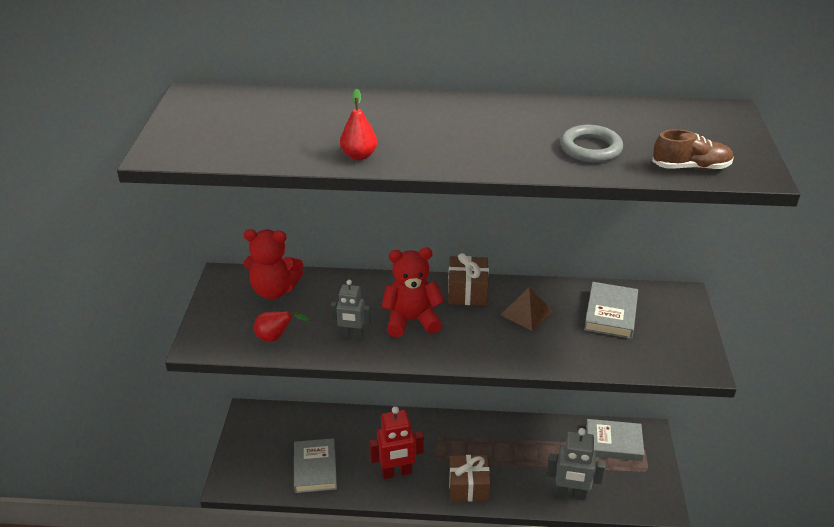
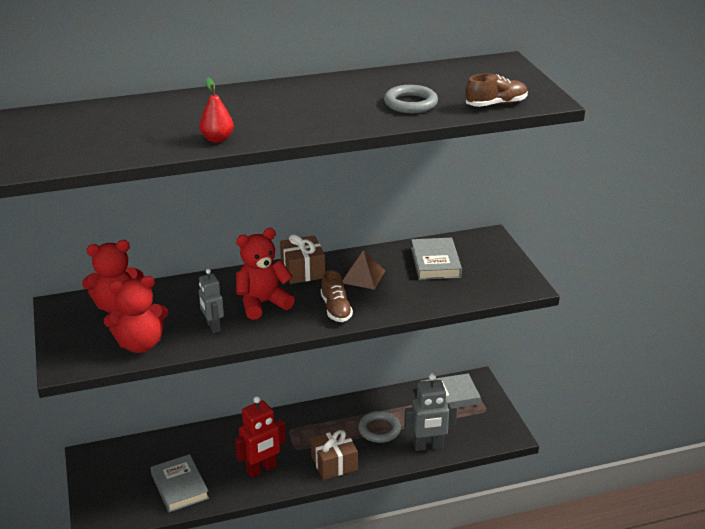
camera: 20 degrees left, 5 degrees down
(276, 338) = (140, 344): red pear -> red teddy bear
(352, 335) = (213, 326): grey robot -> grey robot turned 75 degrees clockwise
(482, 345) = (336, 309): none -> brown shoe
(527, 461) = (379, 429): none -> grey ring

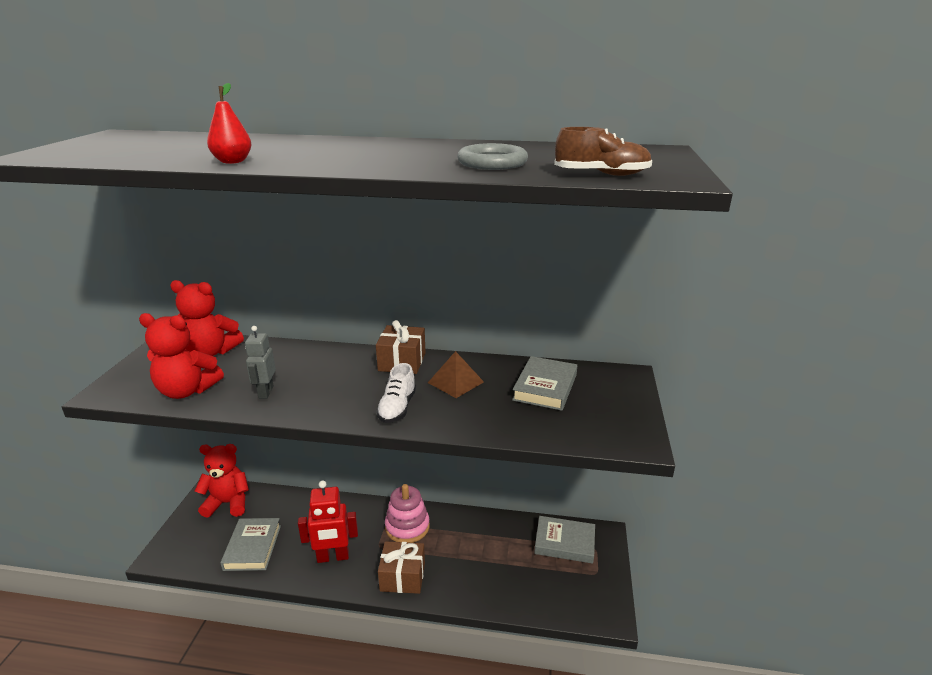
camera: 25 degrees right, 5 degrees down
(263, 303) = (333, 382): red teddy bear -> red teddy bear (228, 503)
(309, 426) = (407, 527): none -> pink stacking toy
(336, 309) = (397, 408): brown shoe -> white shoe
(379, 429) = (470, 555): grey ring -> none
(428, 446) = (509, 593): grey robot -> none

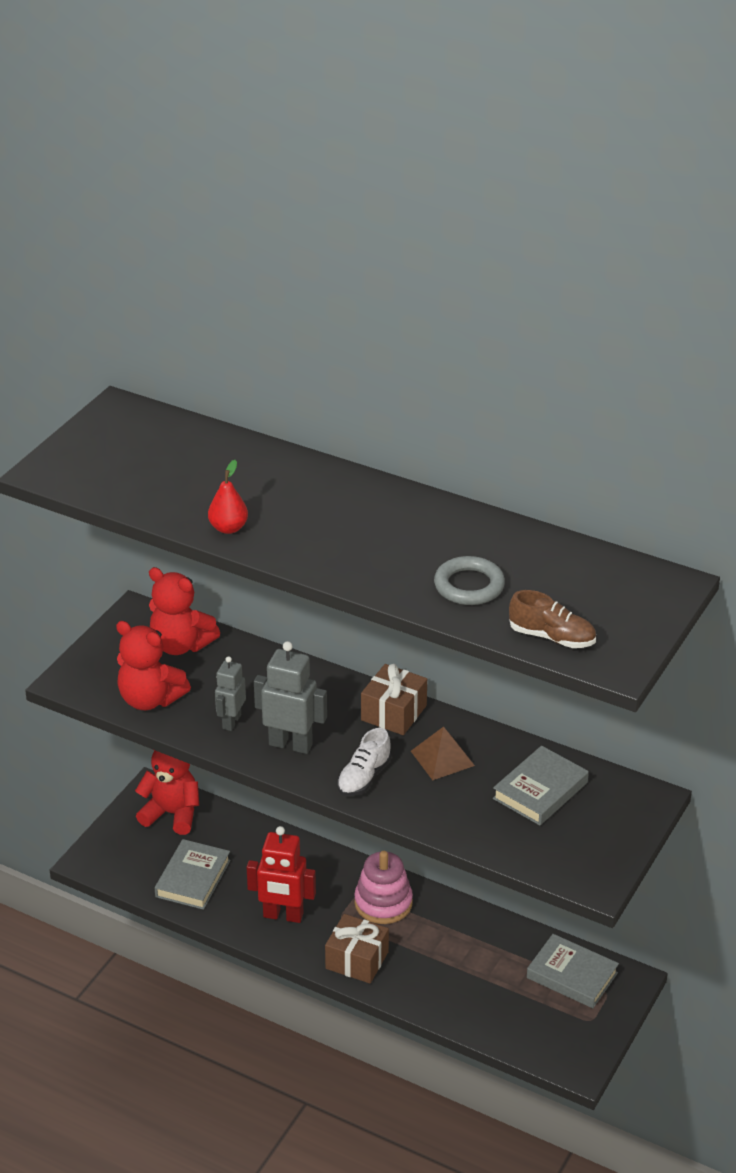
camera: 20 degrees right, 10 degrees up
(324, 398) = (290, 744): none -> grey robot

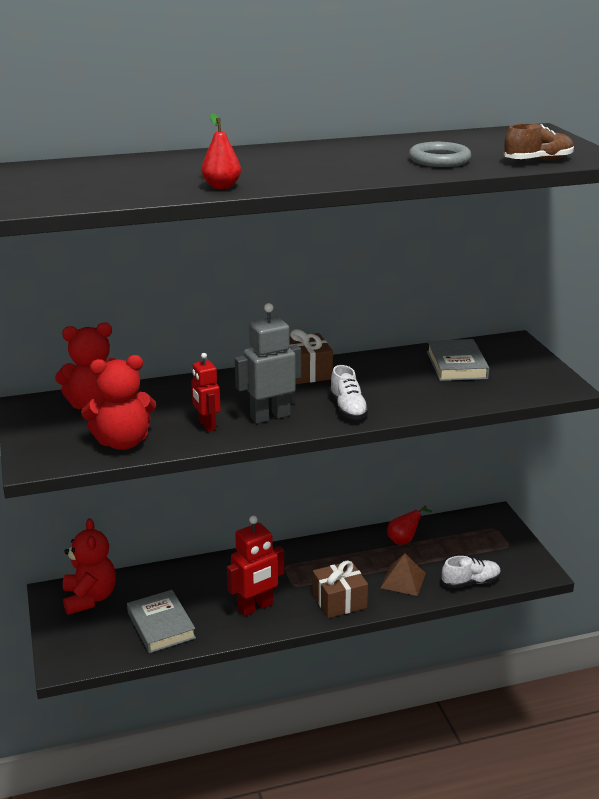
camera: 45 degrees left, 10 degrees down
(172, 814) = (90, 598): red teddy bear -> red teddy bear turned 105 degrees clockwise
(231, 721) = (207, 425): grey robot -> red robot
(383, 903) = (308, 562): pink stacking toy -> none
(442, 758) = (375, 378): brown pyramid -> brown pyramid (403, 580)
(496, 1028) = (470, 582): none -> white shoe
(500, 943) = (404, 540): none -> red pear
(572, 975) = (465, 531): grey book -> none

